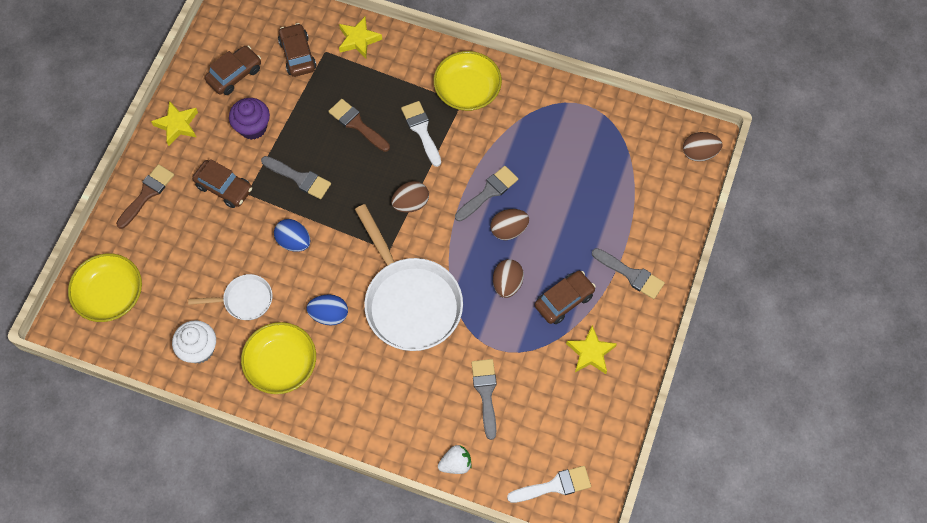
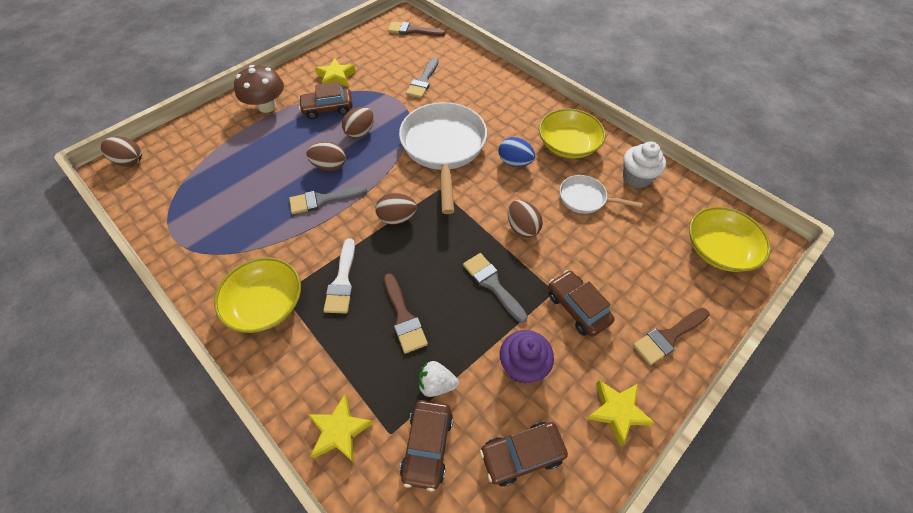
camera: 155 degrees left, 10 degrees down
(294, 241) = (522, 228): blue egg -> brown egg
(455, 463) = (467, 57): white strawberry -> white strawberry (436, 384)
(554, 486) = (412, 31): white brush -> brown brush
(631, 274) = (267, 106): grey brush -> brown mushroom

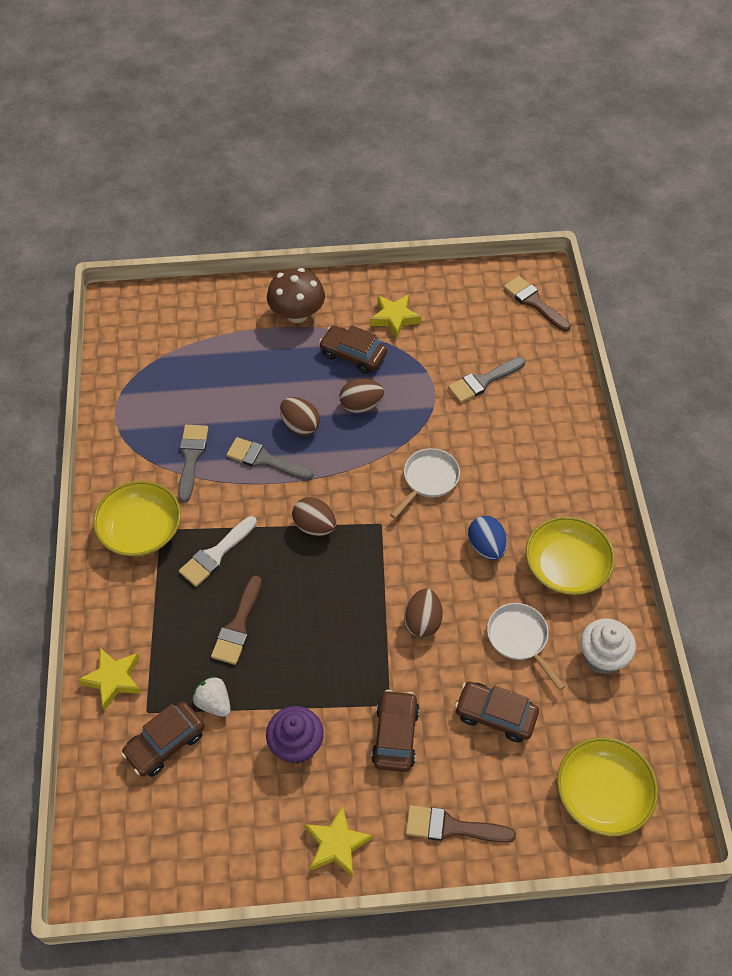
camera: 40 degrees right, 0 degrees up
(130, 161) = (134, 303): brown egg -> none
(443, 148) = (428, 480): white pan -> white pan, size x0.50
(492, 284) = (340, 655): grey brush -> grey brush (191, 457)
(521, 454) = (228, 809): brown car -> brown car (495, 715)

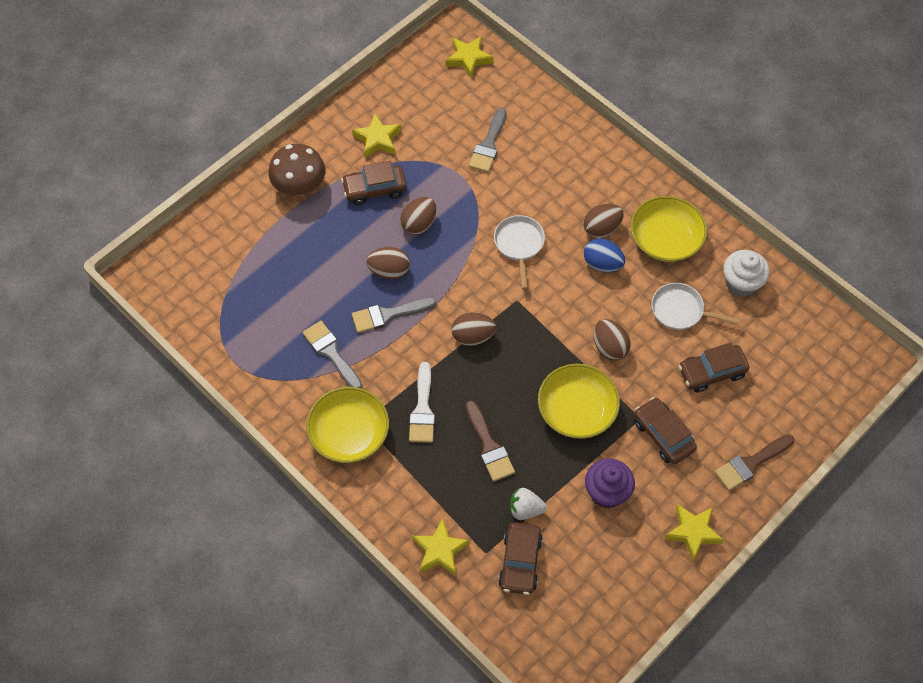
camera: 40 degrees left, 5 degrees up
(515, 516) = (601, 229): none -> brown egg
(534, 302) = (468, 59): brown brush -> yellow star
(602, 794) = (817, 371): yellow bowl -> yellow bowl (576, 410)

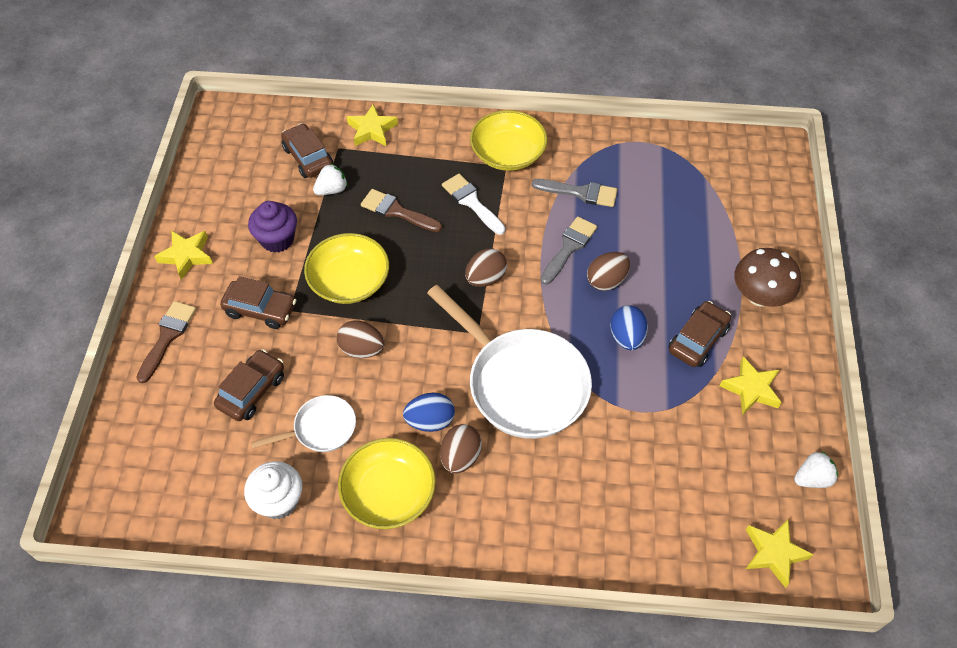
camera: 140 degrees right, 5 degrees down
(402, 74) = (812, 478): none -> white strawberry
(419, 224) = (626, 337): brown egg -> blue egg
(488, 144) = (649, 464): grey brush -> none
(519, 245) = (521, 383): white pan -> white pan, size x2.00

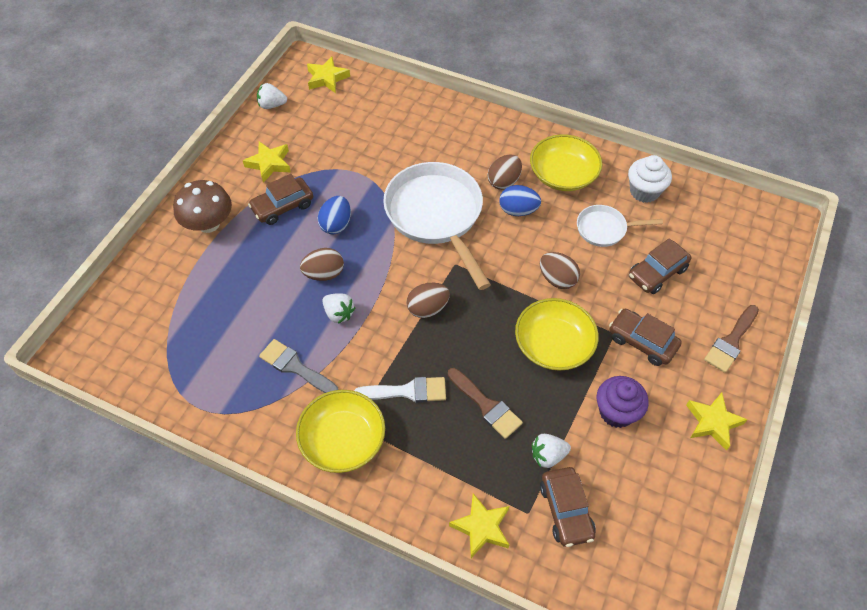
camera: 160 degrees left, 0 degrees up
(472, 202) = (407, 391): white brush -> white brush turned 75 degrees counterclockwise
(569, 248) = (339, 313): grey brush -> white strawberry

